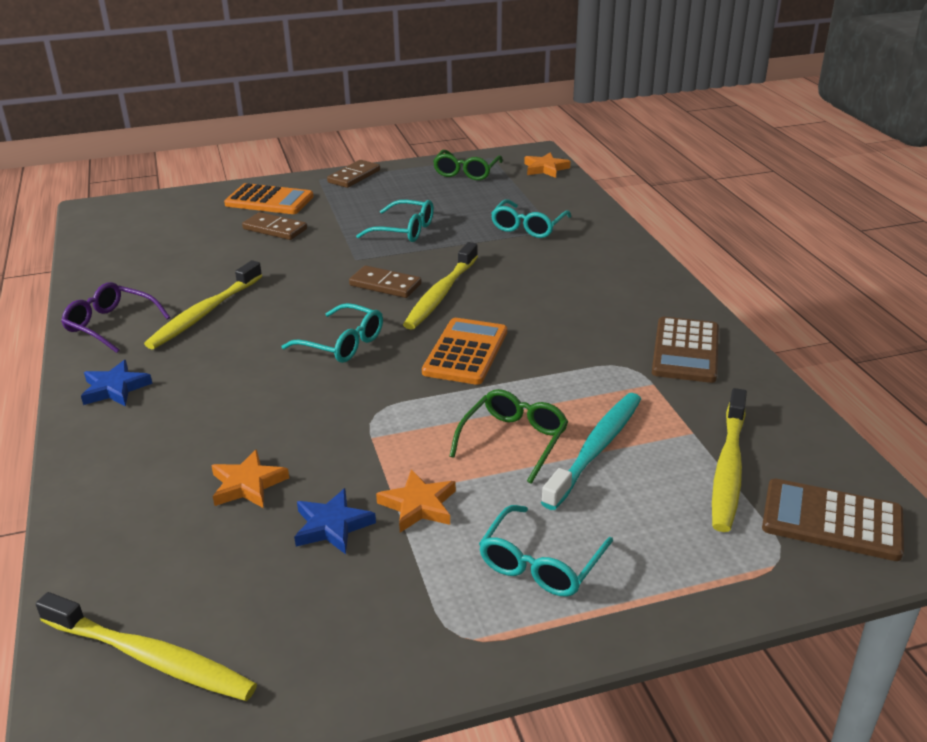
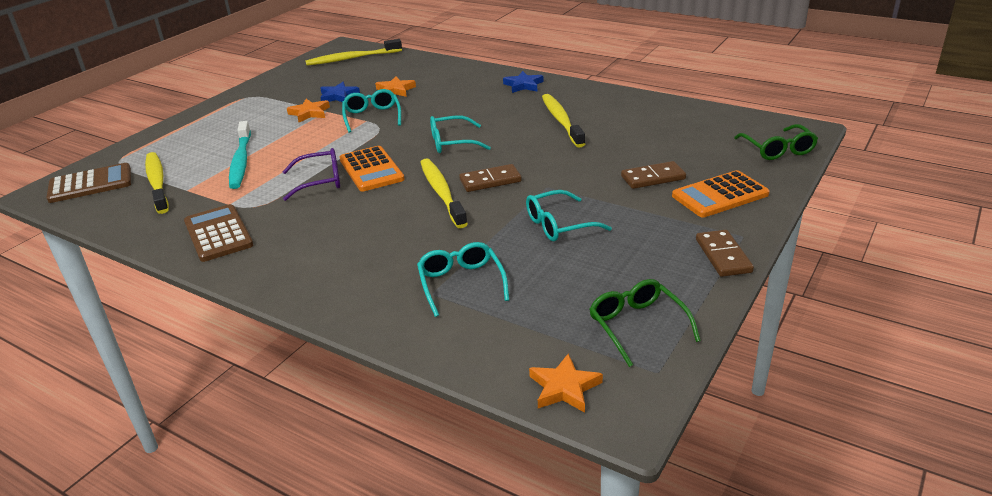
camera: 140 degrees right, 0 degrees up
(111, 325) = (593, 97): purple glasses -> purple glasses (320, 181)
(514, 440) = (290, 147): green glasses -> green glasses (777, 149)
(541, 563) = (234, 120): turquoise glasses -> turquoise glasses (372, 117)

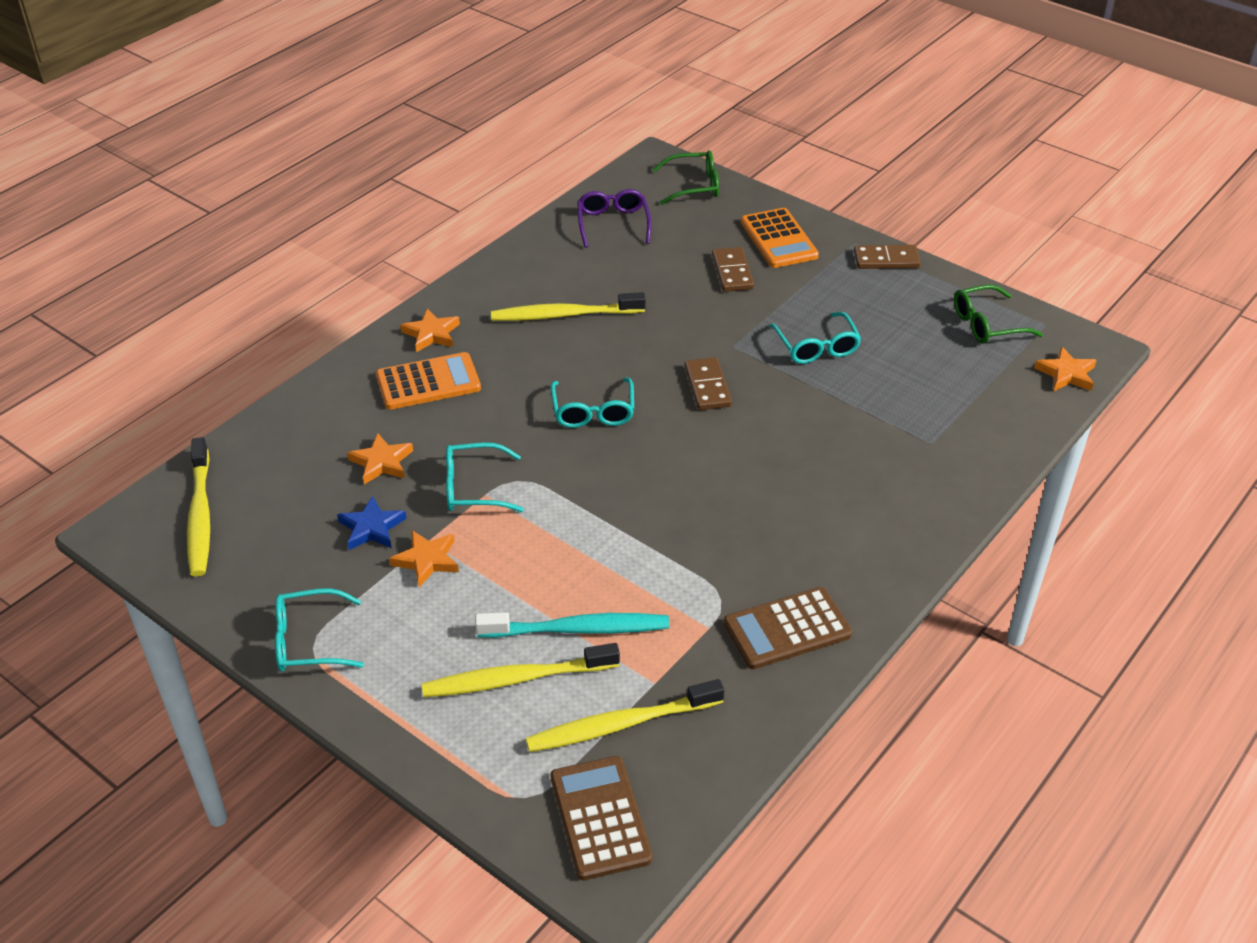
camera: 85 degrees left, 10 degrees up
(320, 181) = (667, 537): purple glasses -> purple glasses (613, 224)
(371, 170) = (648, 488): orange calculator -> orange calculator (428, 382)
(442, 192) = (726, 427): yellow toothbrush -> yellow toothbrush (516, 679)
(461, 283) = (916, 422): turquoise glasses -> turquoise glasses (308, 641)
(523, 85) = (431, 334): blue star -> orange star

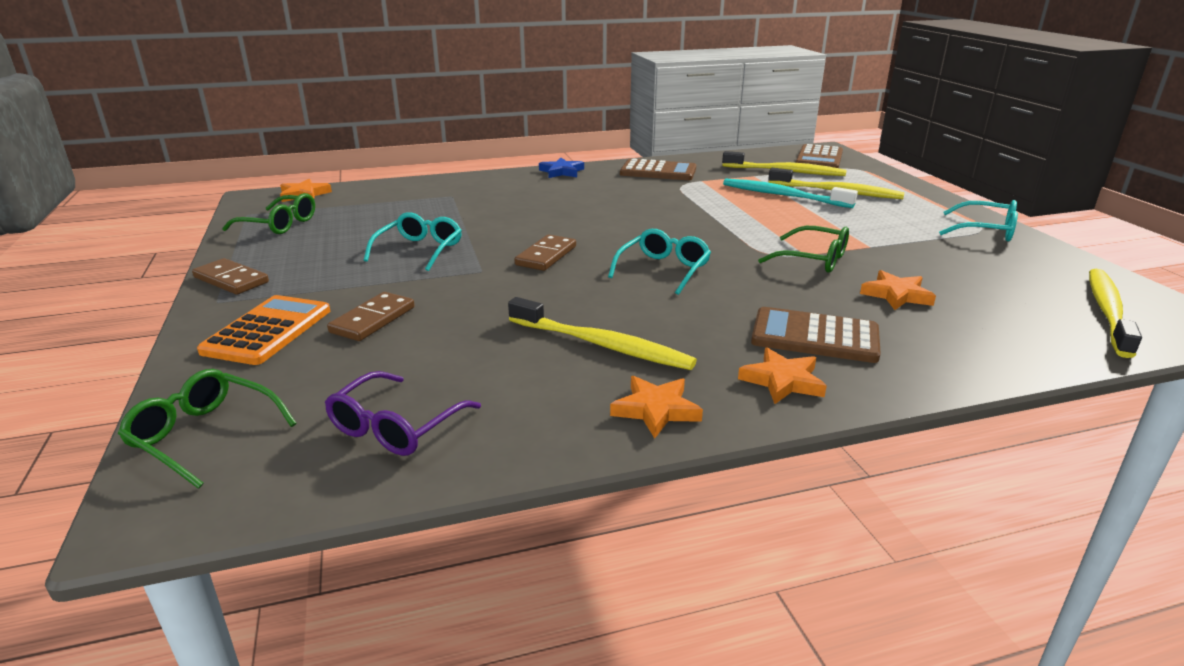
camera: 145 degrees left, 15 degrees down
(372, 528) = (919, 263): blue star -> blue star (561, 172)
(427, 560) = (876, 239): orange star -> orange star (656, 410)
(428, 382) = (815, 336): orange calculator -> brown calculator
(473, 488) = (813, 259): turquoise glasses -> green glasses

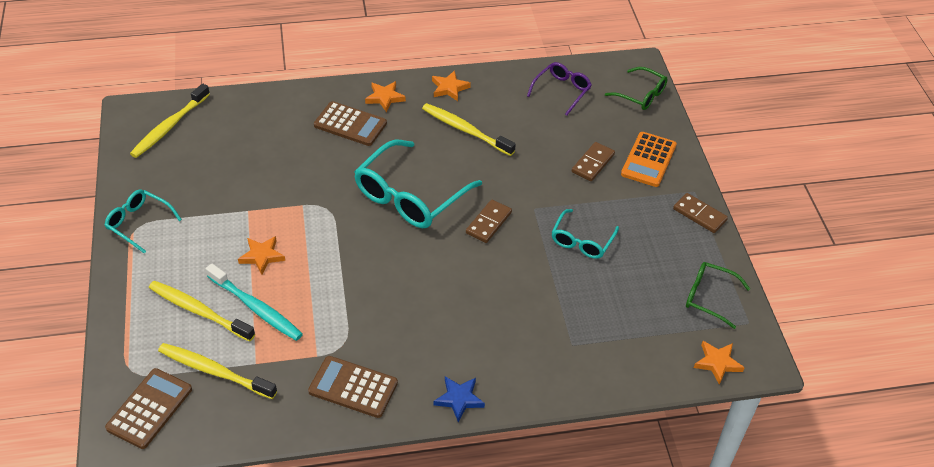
camera: 175 degrees left, 20 degrees up
(663, 270) = (410, 196): turquoise glasses -> turquoise glasses, size x1.81
(813, 259) = (301, 197): green glasses -> none
(896, 295) = (277, 154): orange star -> orange star (262, 256)

